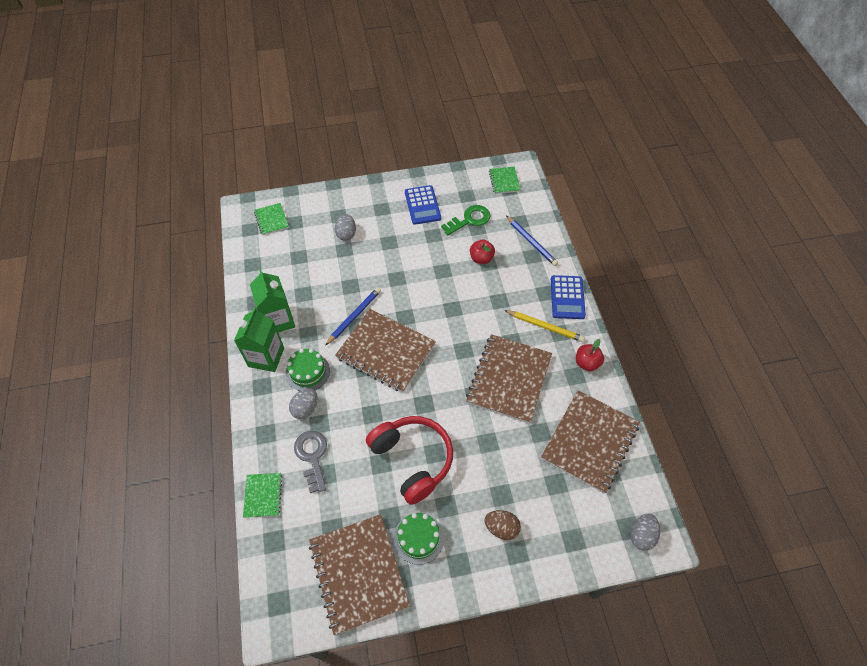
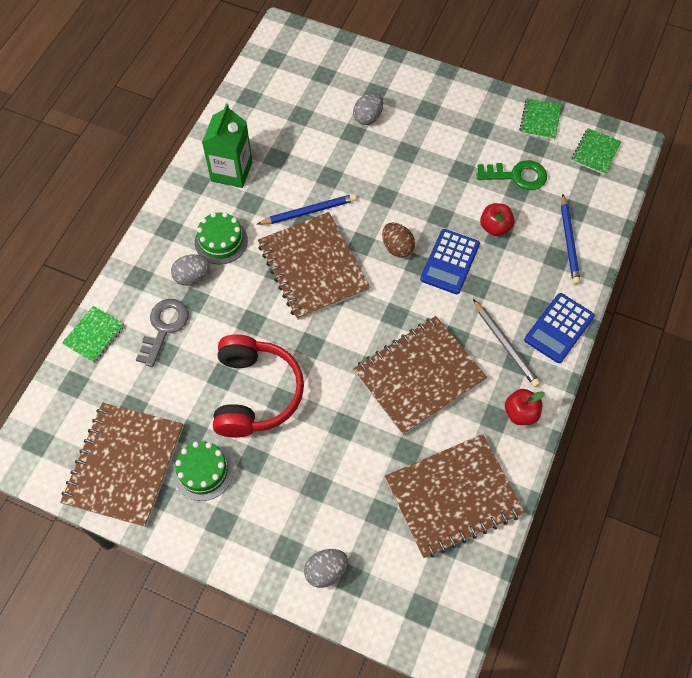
camera: 35 degrees right, 5 degrees up
(266, 357) = (193, 202): green carton -> none
(271, 220) = (302, 59): green notebook -> green notebook (540, 120)
(422, 205) = (476, 130): blue calculator -> blue calculator (450, 262)
(501, 528) = (290, 518): brown egg -> brown egg (397, 247)
(545, 327) = (505, 345): yellow pencil -> grey pencil
(641, 535) = (428, 627): grey egg -> grey egg (326, 571)

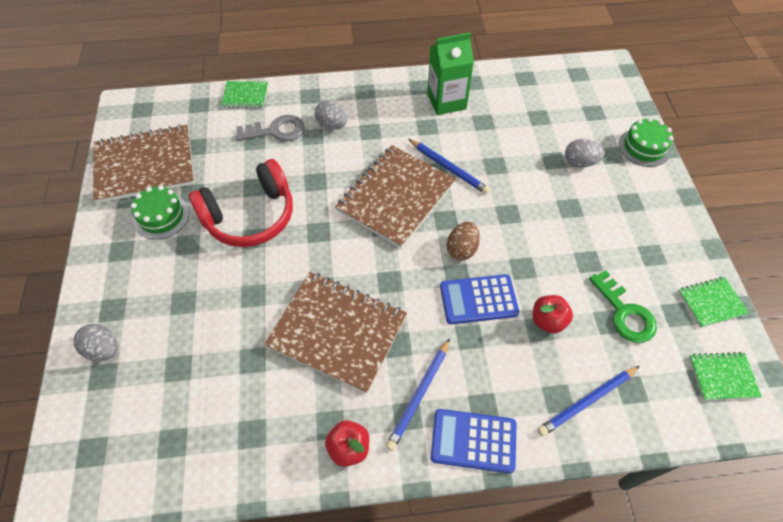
camera: 60 degrees right, 5 degrees down
(221, 241) = (377, 126): green cake -> green cake (644, 147)
(453, 496) = (223, 424): brown notebook -> none
(505, 345) = (419, 395): grey pencil -> blue pencil

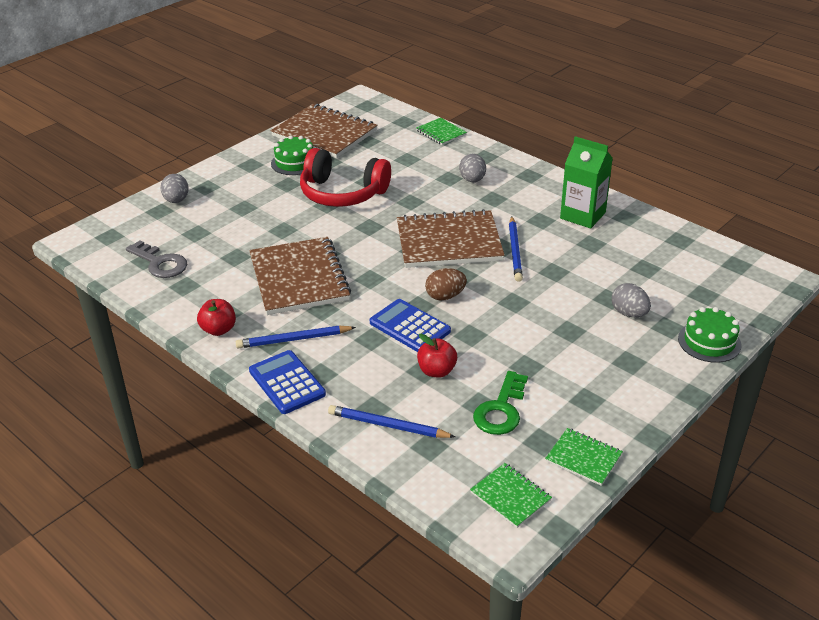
camera: 50 degrees right, 20 degrees down
(276, 131) = (430, 162): grey key -> grey key (160, 263)

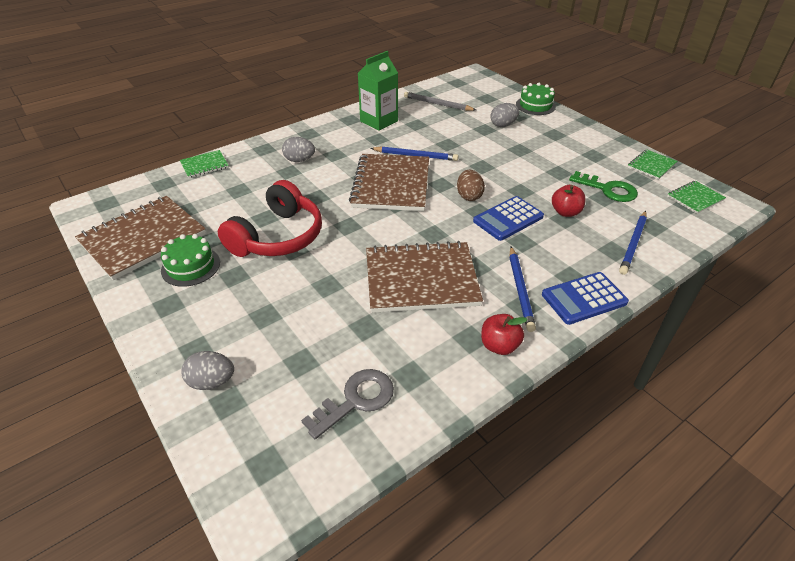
camera: 80 degrees left, 5 degrees up
(656, 254) = (438, 104): none -> grey pencil

